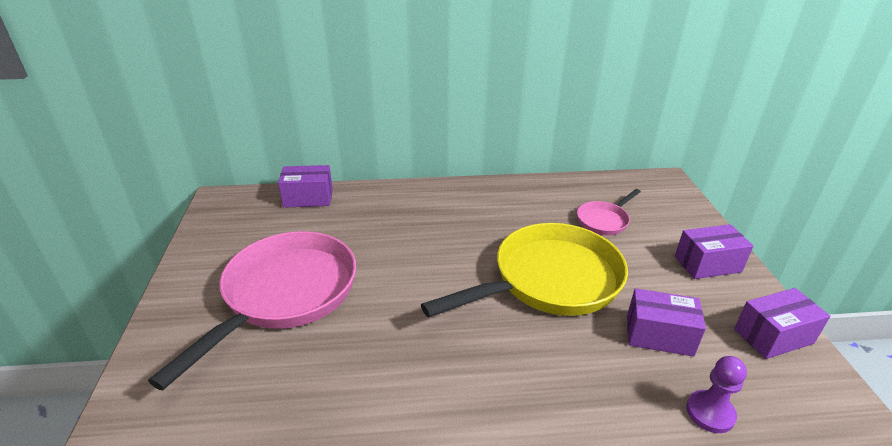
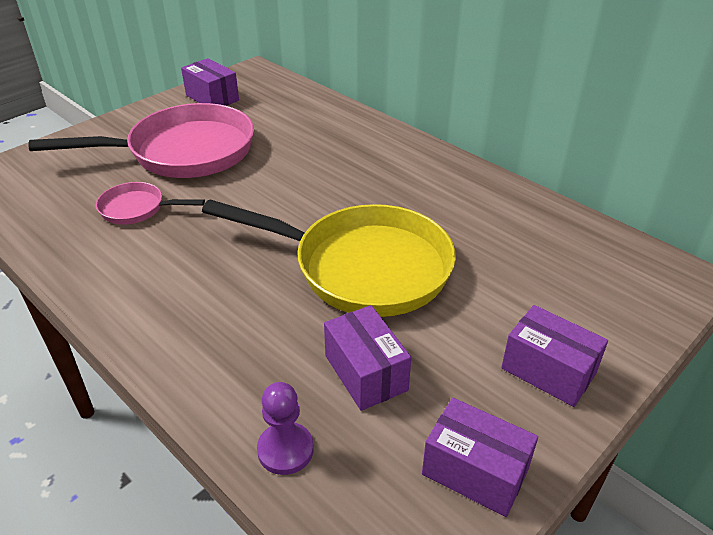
camera: 50 degrees right, 5 degrees up
(308, 198) = (306, 99): purple box -> purple box (212, 98)
(604, 220) = (518, 262): pink pan -> pink pan (137, 209)

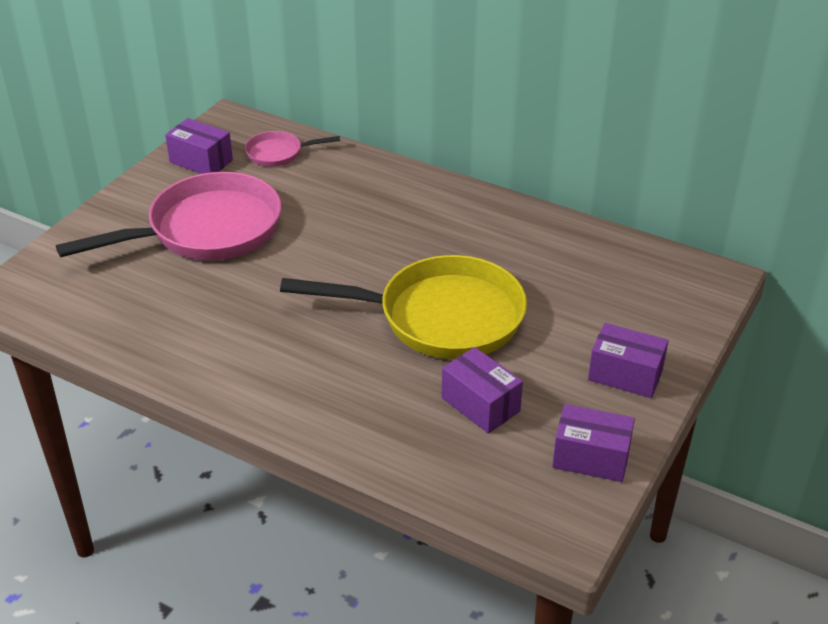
camera: 15 degrees left, 0 degrees up
(137, 209) = (195, 298): pink pan -> pink pan (278, 153)
(285, 450) = (441, 473): purple pawn -> none

